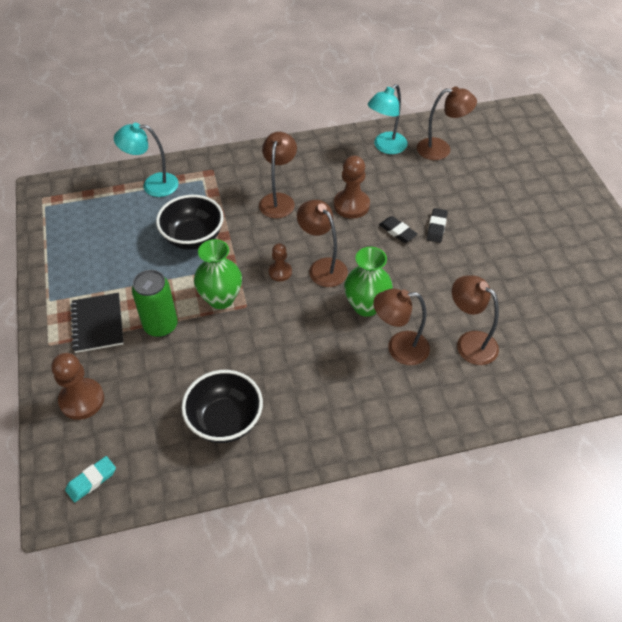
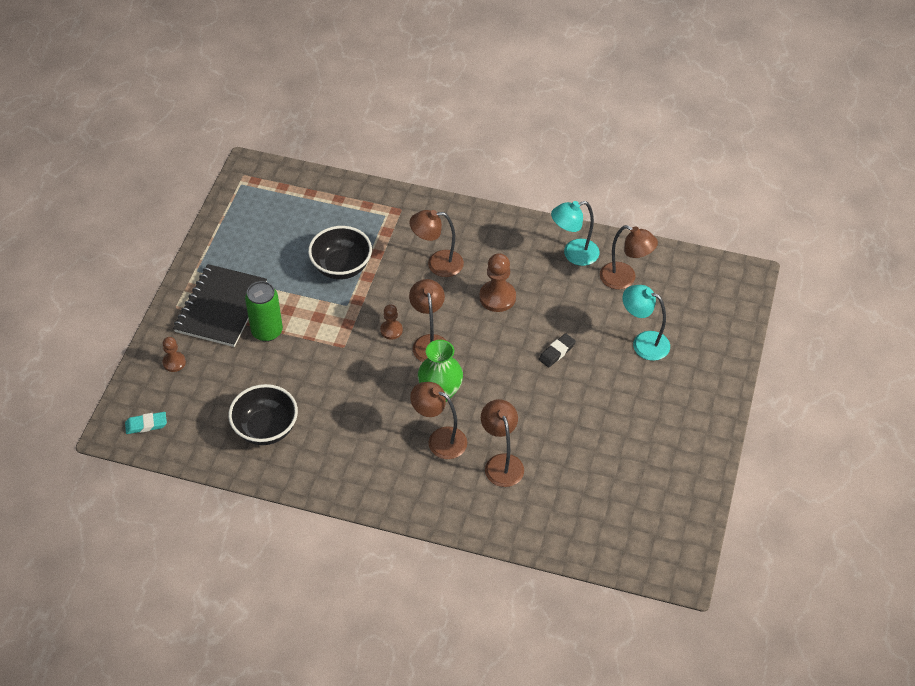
camera: 30 degrees right, 0 degrees up
(82, 400) = (174, 362): brown pawn -> brown pawn, size x0.60
(97, 324) = (221, 307): black notebook -> black notebook, size x1.52
(153, 185) = (340, 202): turquoise lamp -> turquoise lamp (643, 342)
(221, 298) = (328, 331): green vase -> none
(278, 200) = (437, 264): brown lamp -> brown lamp turned 135 degrees counterclockwise
(397, 231) = (519, 340): black eraser -> none

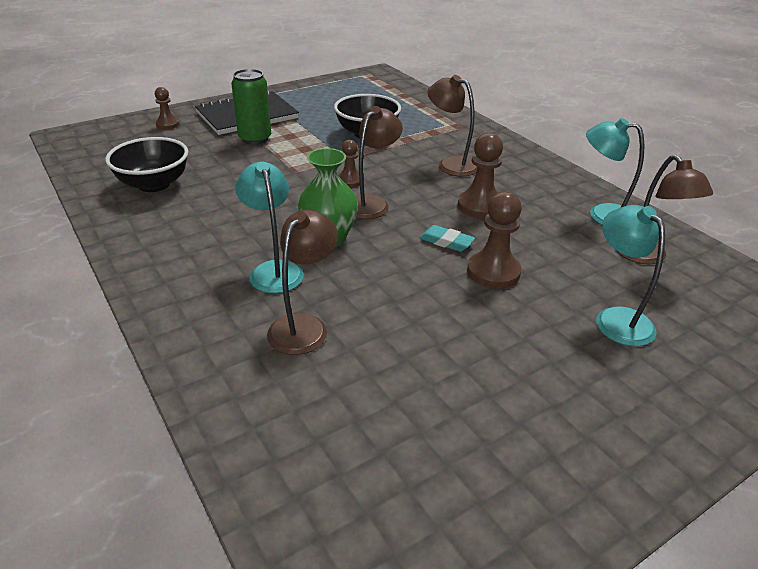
camera: 40 degrees right, 15 degrees down
(146, 425) = (89, 142): turquoise eraser -> turquoise eraser (446, 242)
(439, 439) = (274, 270): brown lamp -> turquoise lamp
(557, 352) = (493, 272): black eraser -> brown pawn

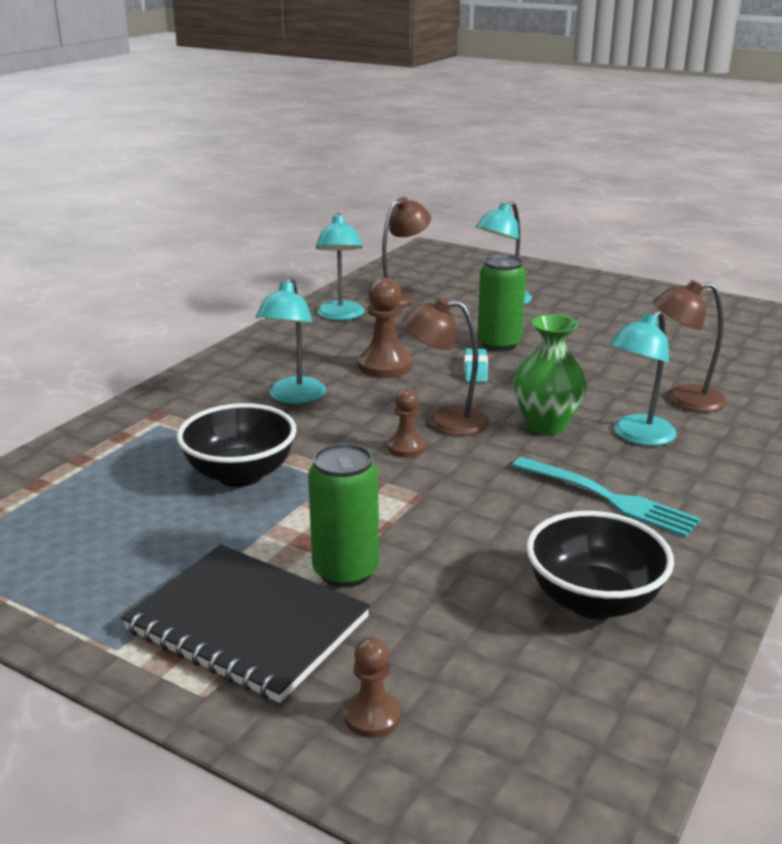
camera: 115 degrees left, 10 degrees down
(221, 224) = (608, 498): none -> turquoise fork
(450, 164) = (293, 397): brown lamp -> turquoise lamp
(493, 272) = (499, 344): brown pawn -> green can

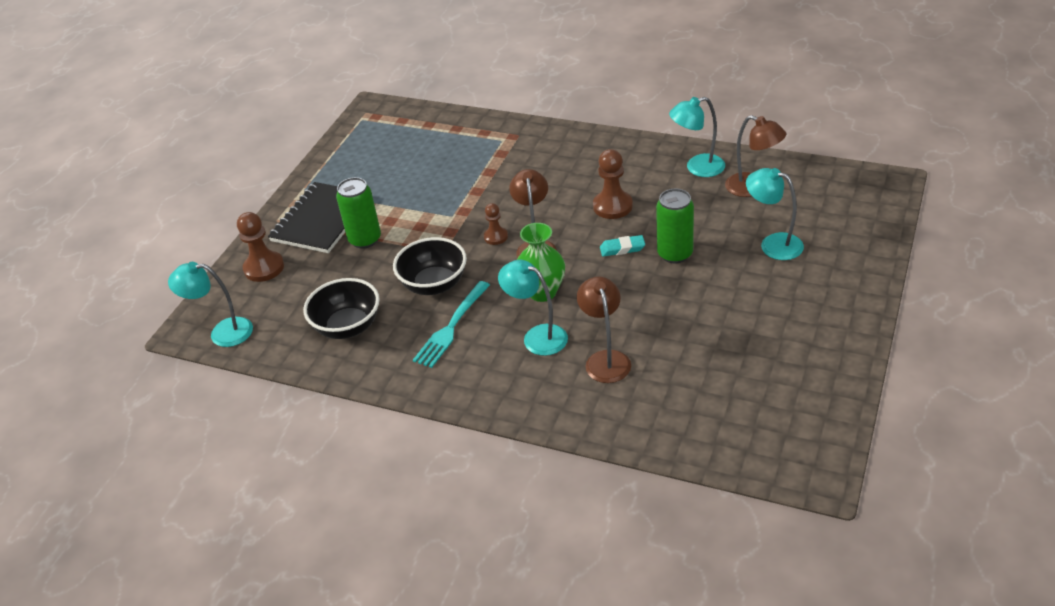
camera: 85 degrees right, 15 degrees up
(240, 474) = (451, 183): black bowl -> black bowl (434, 285)
(293, 397) = (551, 179): turquoise lamp -> turquoise lamp (222, 332)
(372, 716) = (264, 268): brown pawn -> brown pawn, size x1.66

